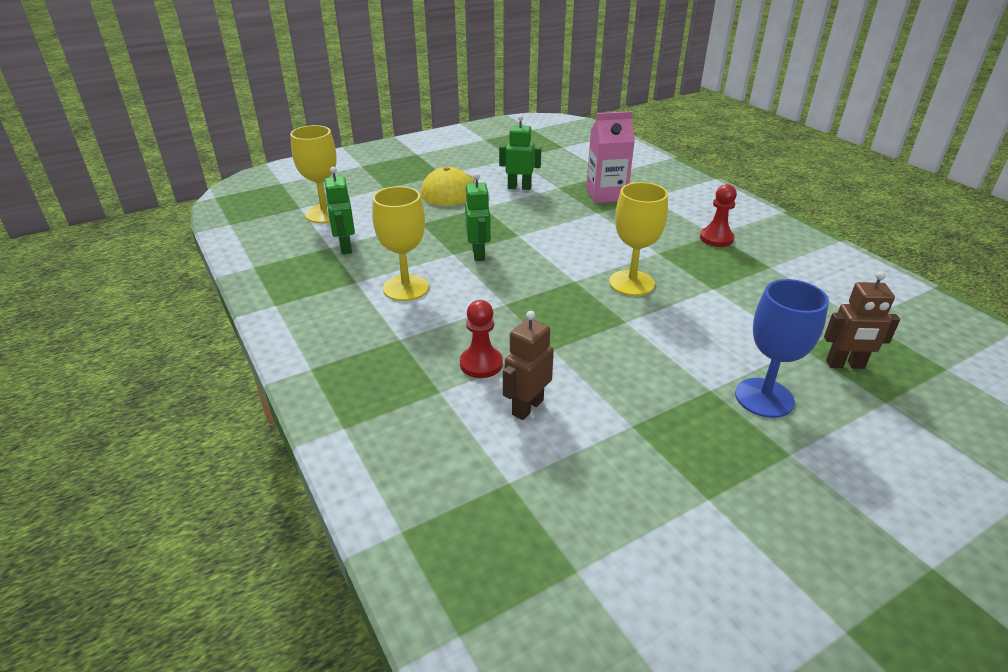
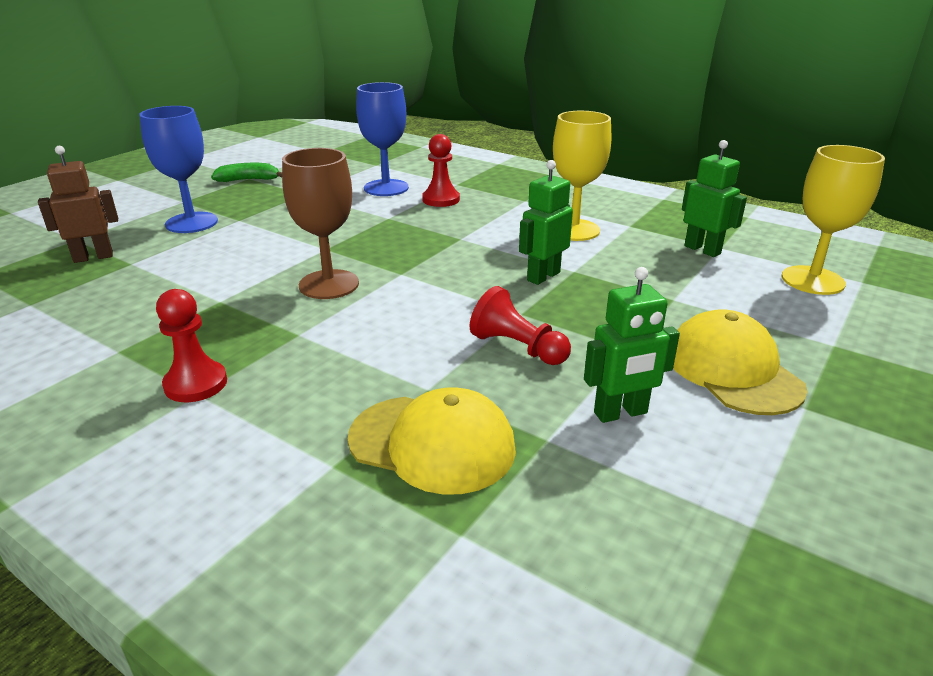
camera: 155 degrees right, 5 degrees down
(479, 254) = (543, 276): green robot -> green robot turned 75 degrees clockwise
(527, 407) = (386, 188): brown robot -> blue goblet
(538, 219) = (517, 347): none -> red pawn
(606, 195) = (432, 443): pink carton -> yellow cap
(631, 283) = (329, 284): yellow goblet -> brown goblet
(707, 490) = (249, 180): none -> green banana

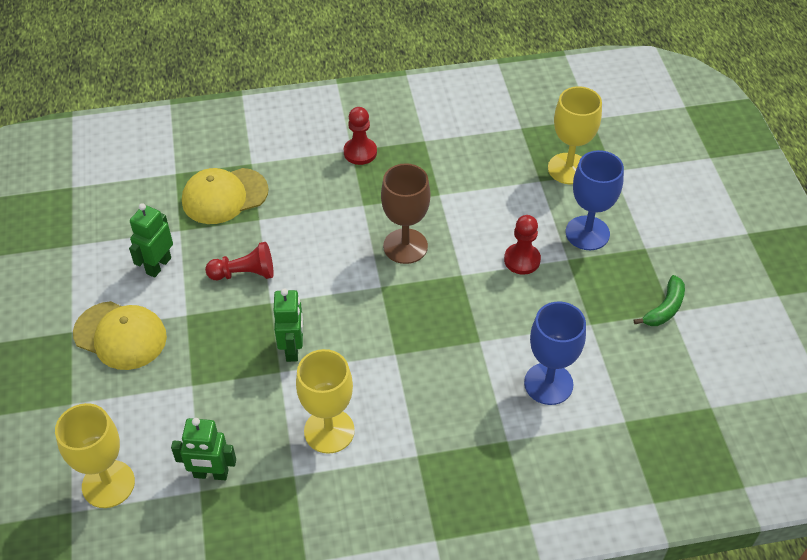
camera: 135 degrees right, 20 degrees up
(93, 257) = (568, 169): brown robot -> yellow goblet
(441, 199) = (481, 399): red pawn -> red pawn (522, 260)

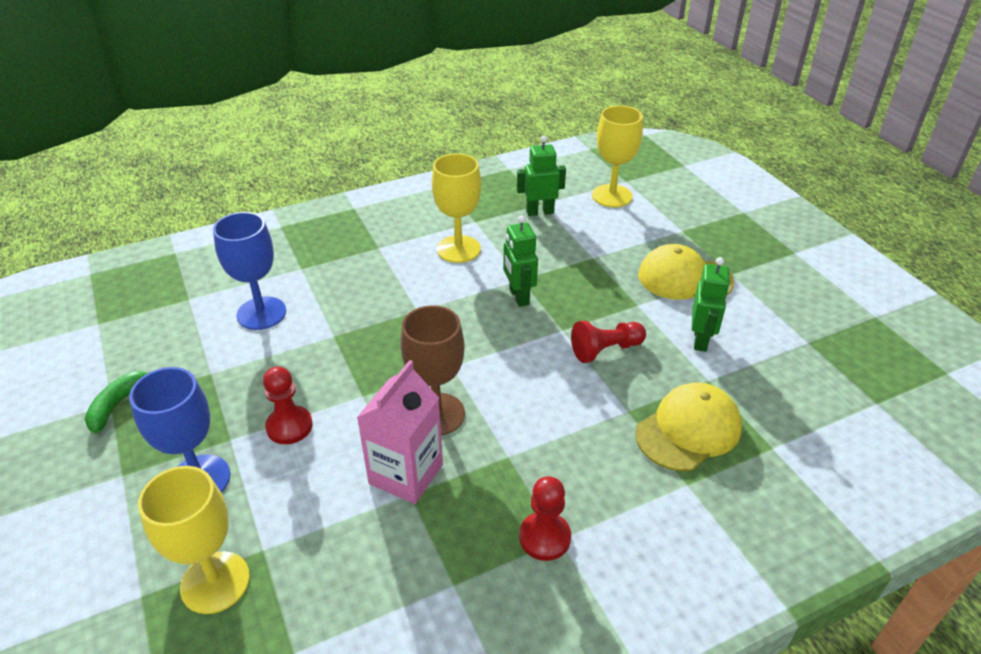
camera: 165 degrees right, 10 degrees down
(439, 207) = (406, 474): none -> pink carton

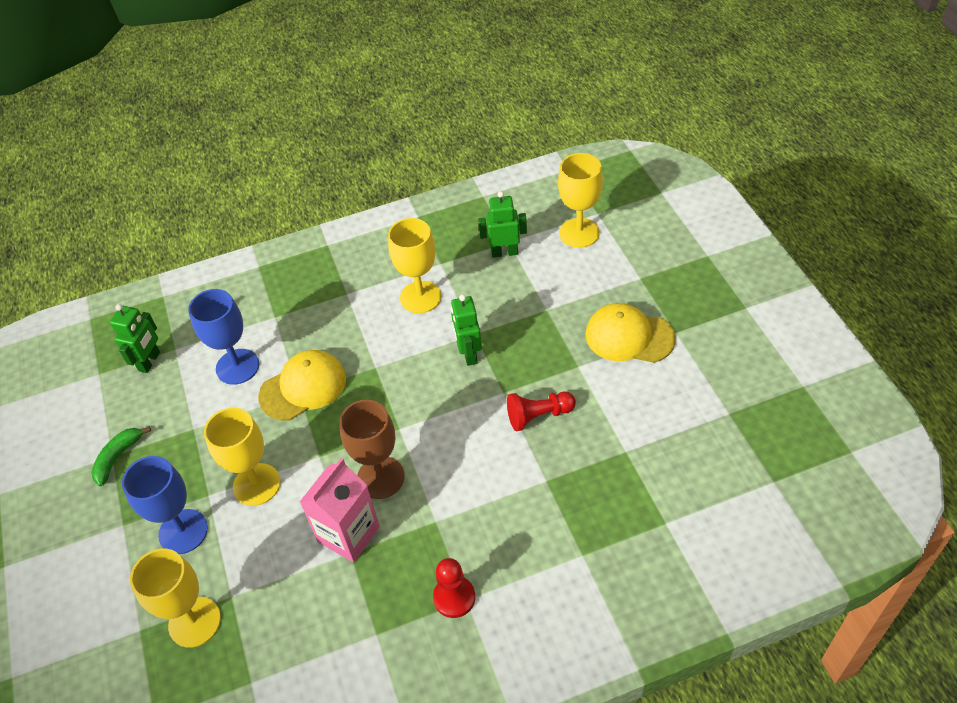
camera: 10 degrees right, 10 degrees up
(289, 426) = (256, 484): red pawn -> yellow goblet
(688, 430) = (595, 502): yellow cap -> yellow cap (303, 387)
(701, 340) = (628, 408): green robot -> green robot (150, 361)

